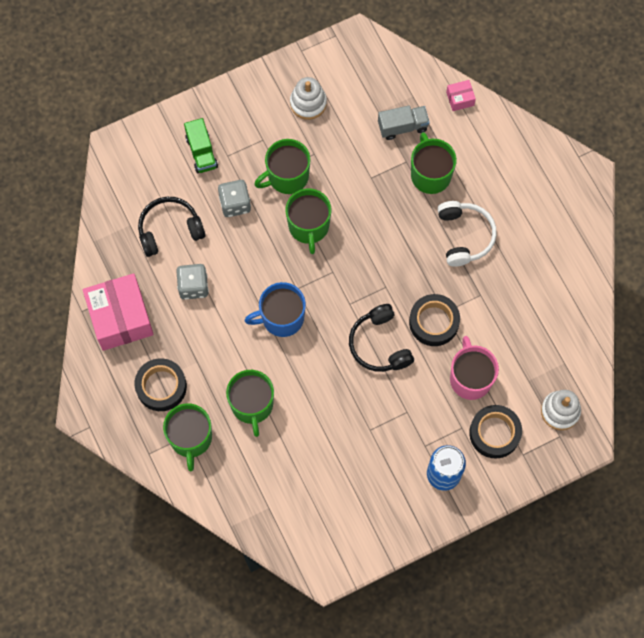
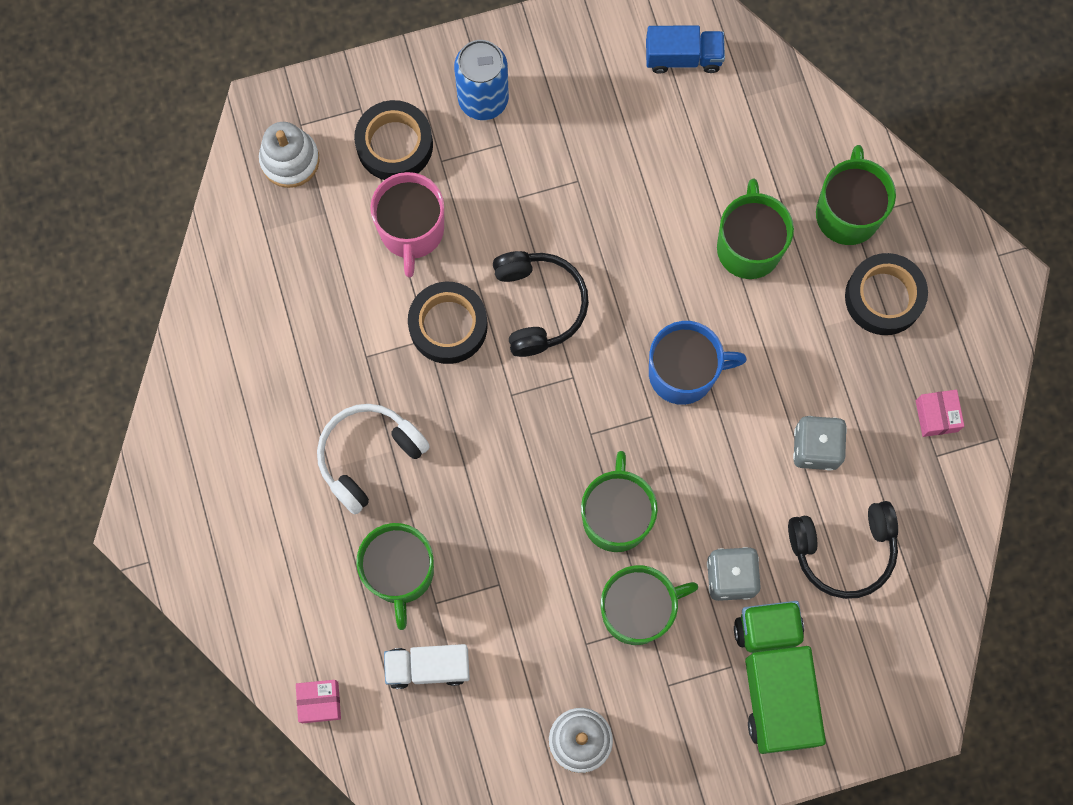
camera: 170 degrees left, 5 degrees up
(121, 318) = (936, 416): pink box -> pink box, size x0.43
(201, 152) = (774, 680): green truck -> green truck, size x1.72
(314, 528) = (683, 57): none -> blue truck
(402, 127) = (428, 667): grey truck -> white truck
(464, 236) = (369, 456): white headphones -> white headphones turned 45 degrees clockwise

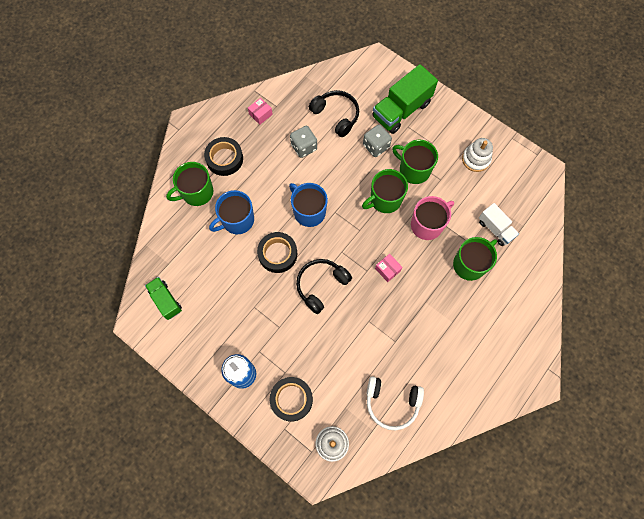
camera: 125 degrees left, 5 degrees down
(320, 702) = (541, 259): pink box -> pink box (387, 269)
(369, 456) = (435, 309): white headphones -> white headphones (392, 402)
(411, 231) = (326, 362): pink mug -> pink mug (427, 225)
(448, 325) = (357, 316): black tape -> black tape (277, 254)
(683, 57) = (166, 300): blue truck -> green truck
(748, 246) = (237, 220): green mug -> blue mug

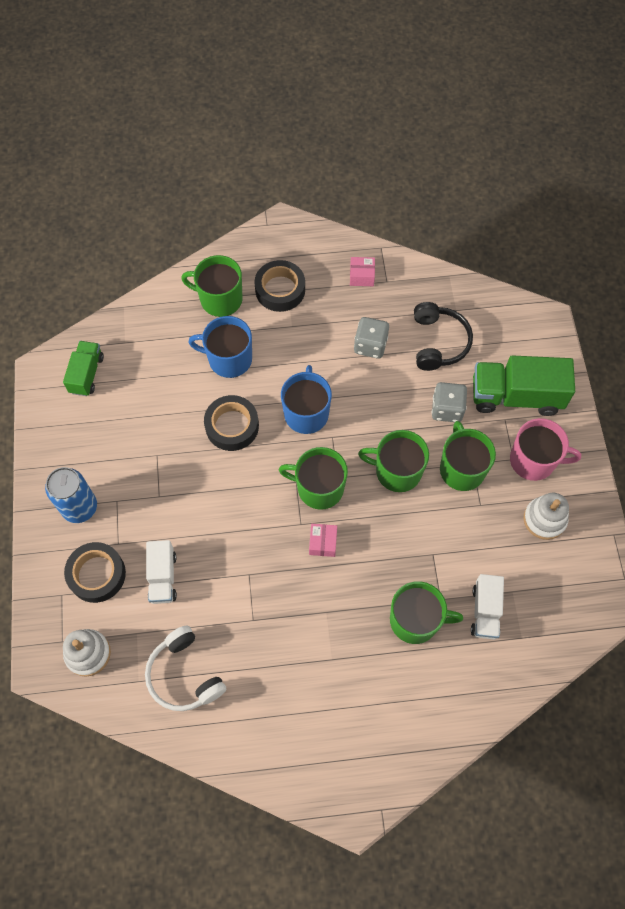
camera: 45 degrees right, 5 degrees down
(321, 285) = (240, 495): black headphones -> none
(327, 366) = (163, 577): none -> white truck
(356, 244) = (319, 488): none -> green mug
(427, 225) = (414, 537): pink mug -> pink mug (533, 460)

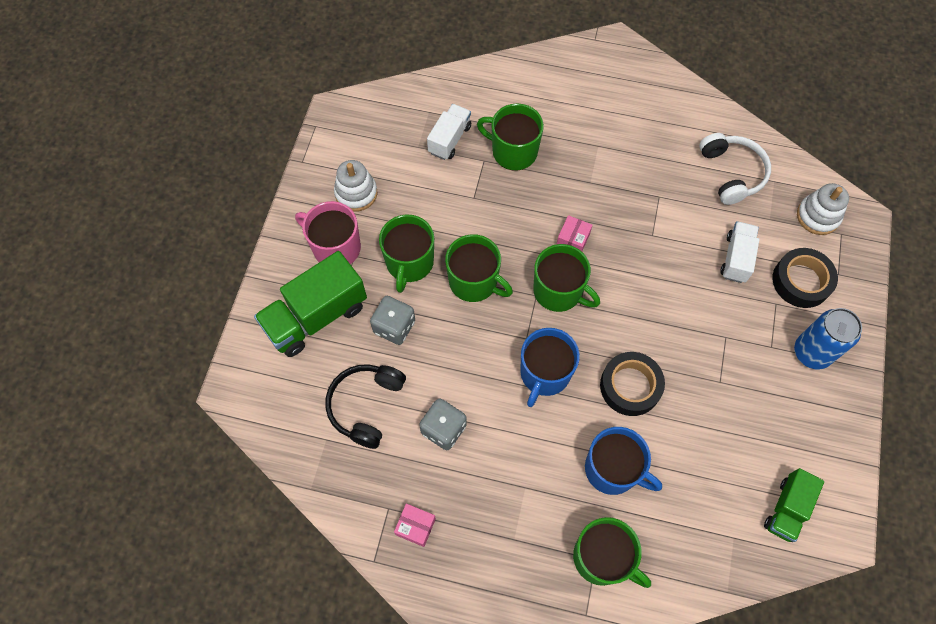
camera: 160 degrees left, 0 degrees up
(280, 290) = (523, 544): black tape -> none
(516, 396) = (316, 316): green truck -> green truck turned 120 degrees clockwise

